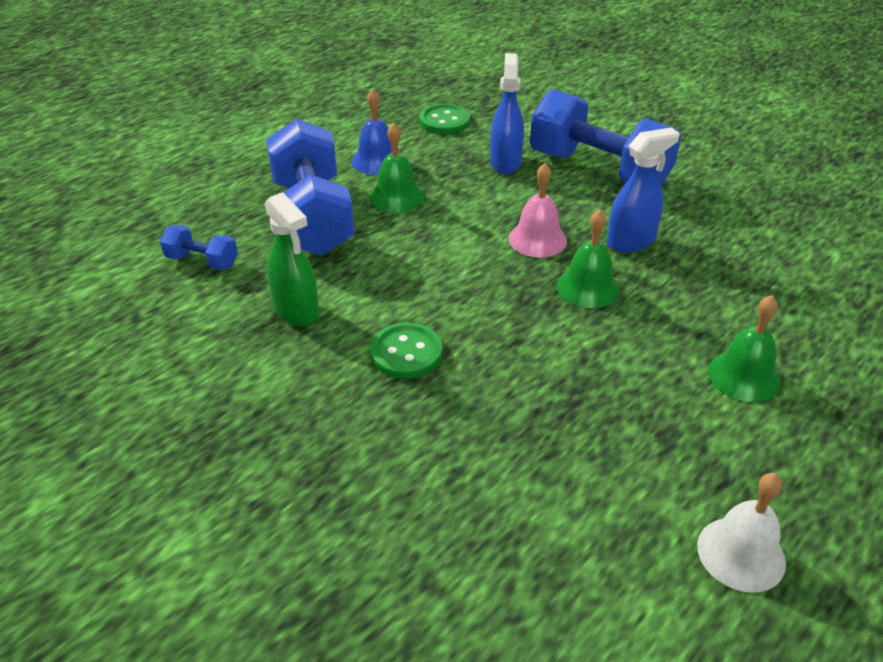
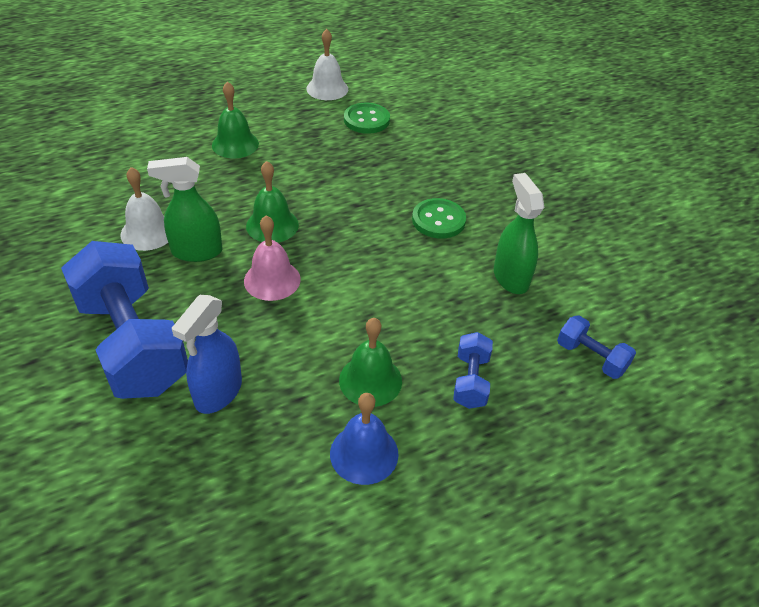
camera: 160 degrees left, 5 degrees up
(312, 217) = (470, 381): blue dumbbell -> blue dumbbell, size x0.45
(444, 121) = (230, 511): green button -> green button (366, 120)
(631, 241) = (196, 251): blue spray bottle -> green spray bottle
(697, 244) = (148, 232): none -> white bell

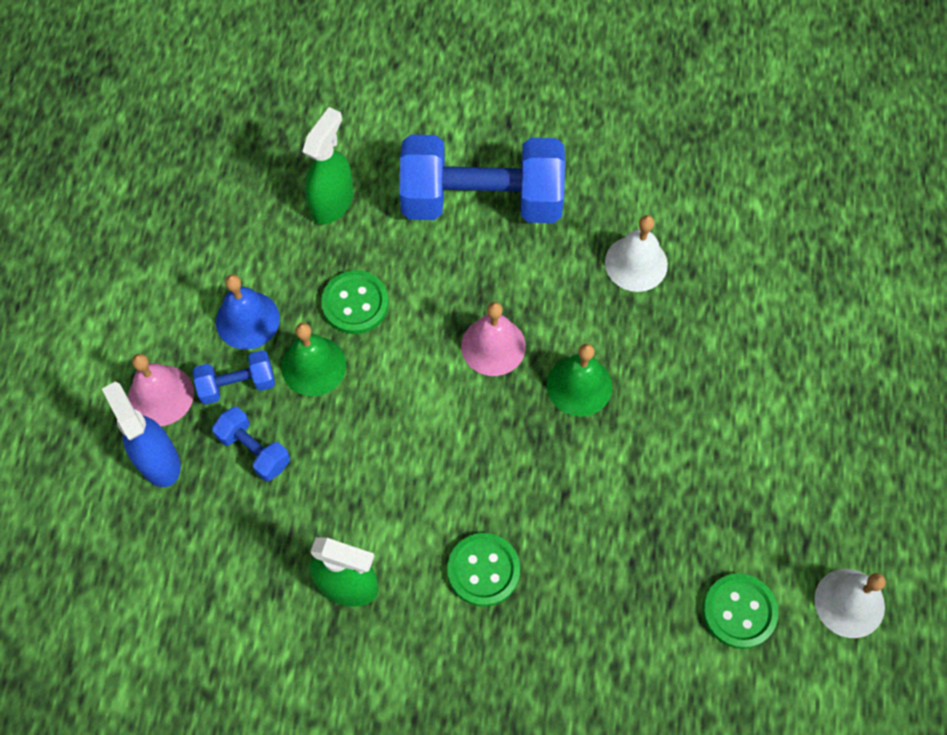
camera: 125 degrees right, 20 degrees up
(196, 251) = (578, 296): green spray bottle -> green spray bottle (332, 202)
(218, 392) = (382, 242): blue spray bottle -> blue spray bottle (158, 460)
(235, 144) = (761, 416): green bell -> none
(292, 381) = (355, 303): none -> green button
(484, 478) = (161, 395): none -> pink bell
(591, 357) = (200, 583): blue dumbbell -> blue dumbbell (237, 384)

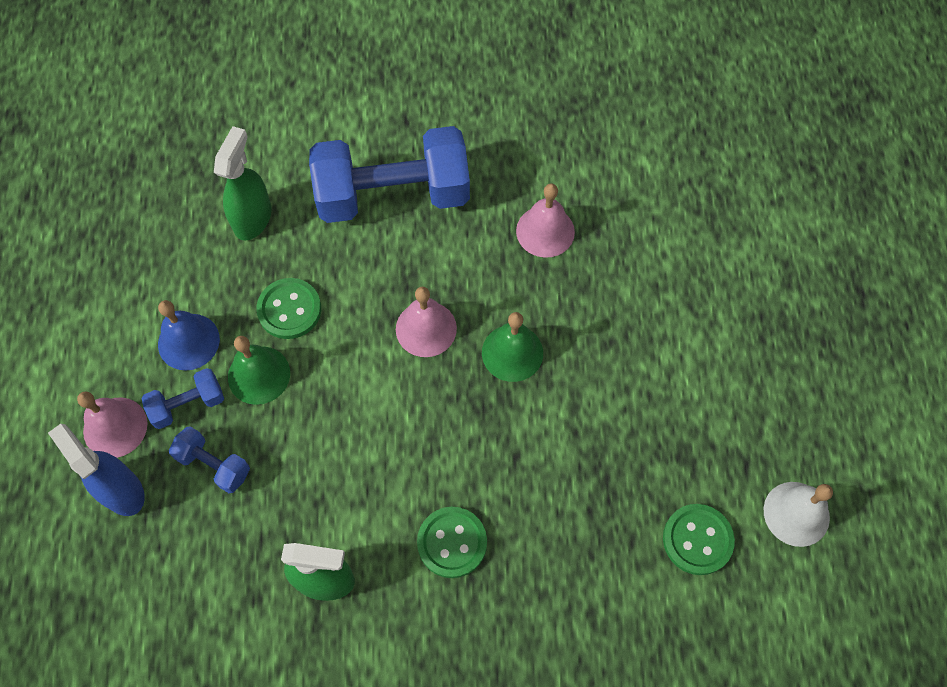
camera: 10 degrees left, 0 degrees up
(636, 263) = (545, 231): white bell -> pink bell

